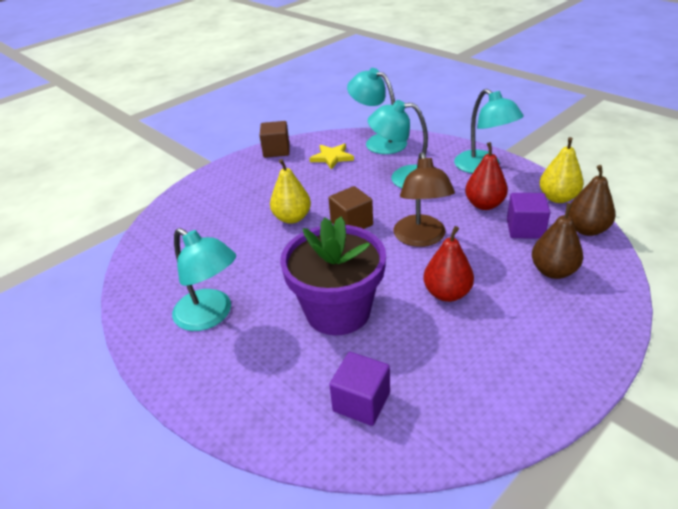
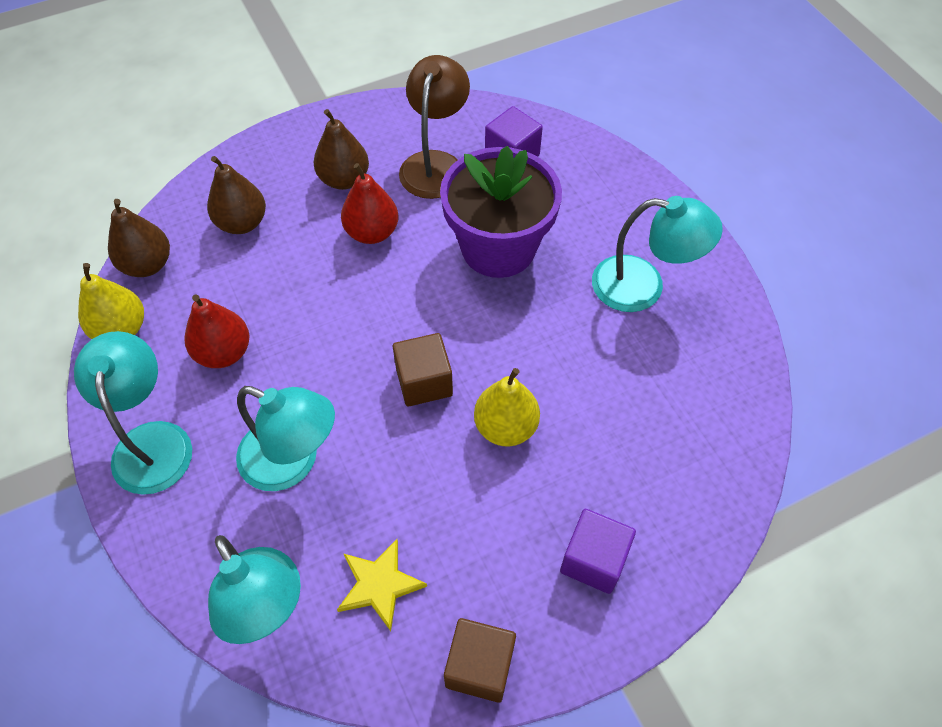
camera: 165 degrees left, 20 degrees up
(211, 316) = (643, 286): turquoise lamp -> turquoise lamp turned 135 degrees clockwise
(421, 238) = (348, 320): brown lamp -> brown lamp (435, 164)
(506, 328) = (344, 179): none -> brown pear
(525, 229) = (214, 291): purple cube -> purple cube (593, 560)

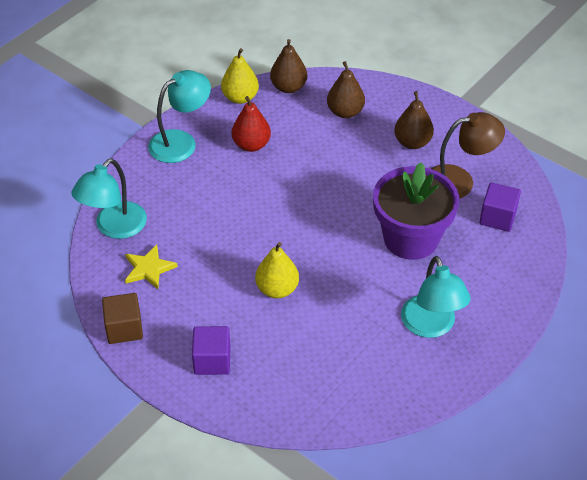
camera: 65 degrees right, 10 degrees down
(292, 462) = (200, 203): turquoise lamp -> none
(372, 232) = (379, 172): red pear -> none
(424, 382) = (285, 239): brown cube -> none

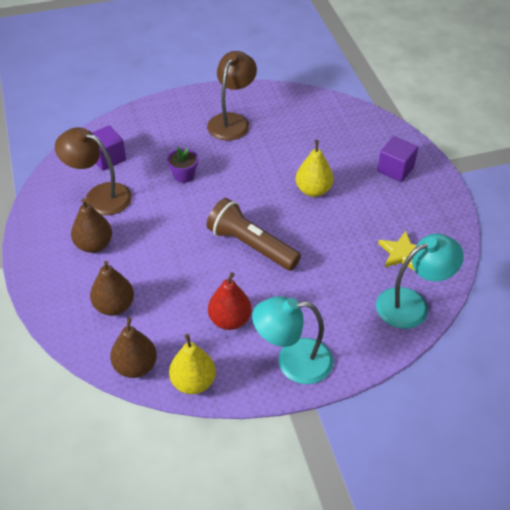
camera: 145 degrees left, 0 degrees up
(124, 328) = (448, 219): brown cube -> none
(287, 207) = (251, 245): none -> brown flashlight
(411, 238) = (184, 175): purple flower pot -> purple flower pot, size x0.42
(431, 326) = (232, 121): turquoise lamp -> brown lamp

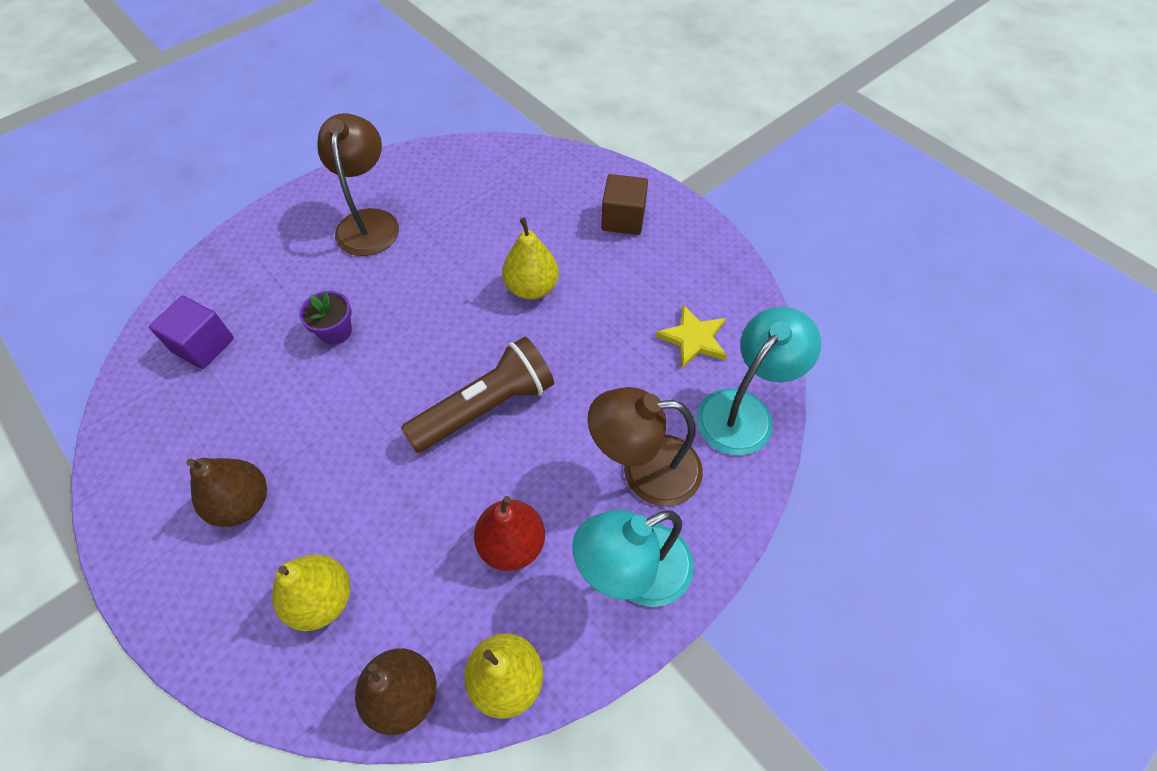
camera: 25 degrees left, 10 degrees up
(99, 196) = (216, 414): brown lamp -> brown lamp (644, 470)
(114, 306) = (322, 599): brown pear -> yellow pear
(251, 245) = (486, 407): brown flashlight -> brown flashlight turned 135 degrees clockwise
(395, 169) = (623, 219): purple cube -> brown cube

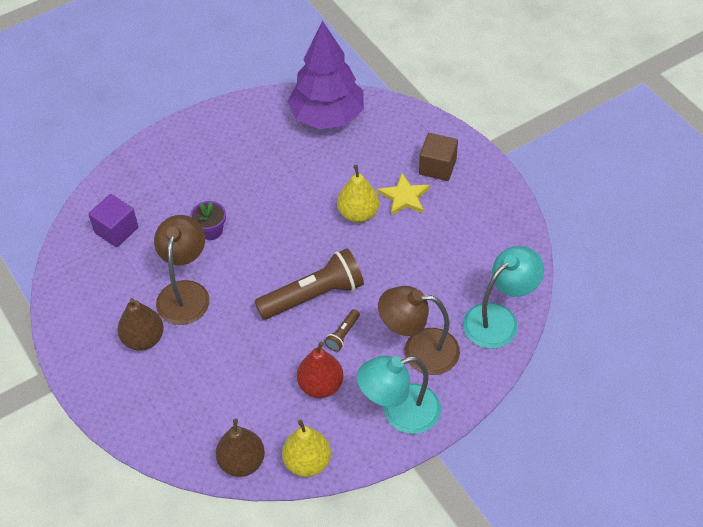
camera: 10 degrees right, 5 degrees down
(322, 599) = (193, 403): yellow pear -> none
(369, 222) = (240, 149): brown lamp -> brown lamp (185, 292)
(476, 172) = (327, 116): none -> purple tree
(534, 460) = (343, 335): none -> brown flashlight
(693, 339) = (473, 264): yellow star -> yellow star (404, 197)

